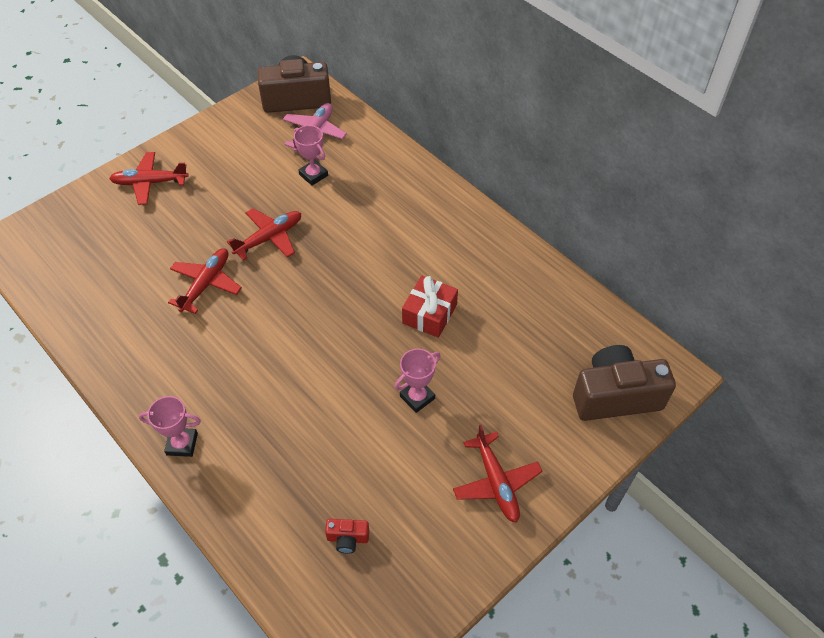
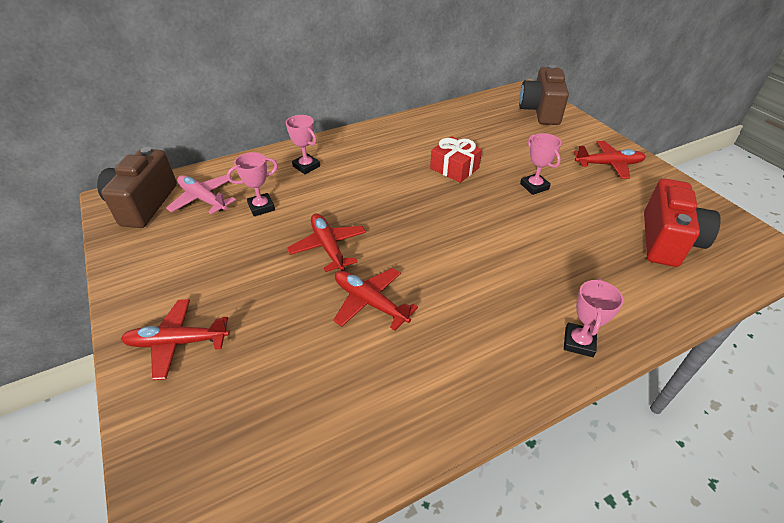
camera: 75 degrees left, 10 degrees down
(150, 183) = (177, 342): red plane -> red plane turned 75 degrees clockwise
(347, 538) = (667, 240): red camera -> red camera, size x2.34
(389, 186) = (306, 166): none -> pink trophy

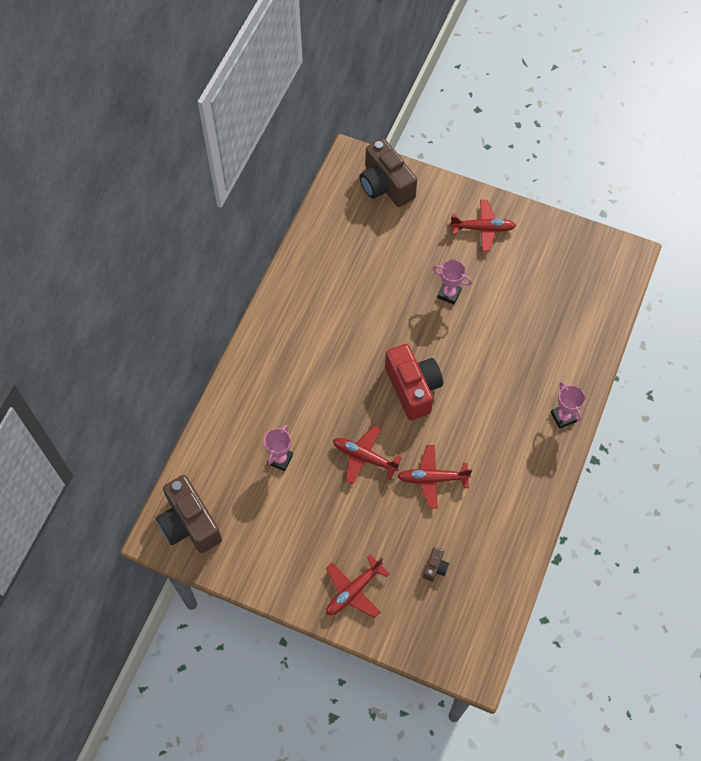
camera: 40 degrees left, 20 degrees up
(203, 199) = (228, 485): pink plane -> none
(276, 385) = (435, 567): none -> brown camera
(306, 166) = (265, 394): pink trophy -> none
(454, 168) = (378, 314): red gift -> none
(608, 165) = (483, 228): red plane -> red plane turned 45 degrees clockwise
(667, 240) = (564, 291): red camera -> red camera (413, 388)

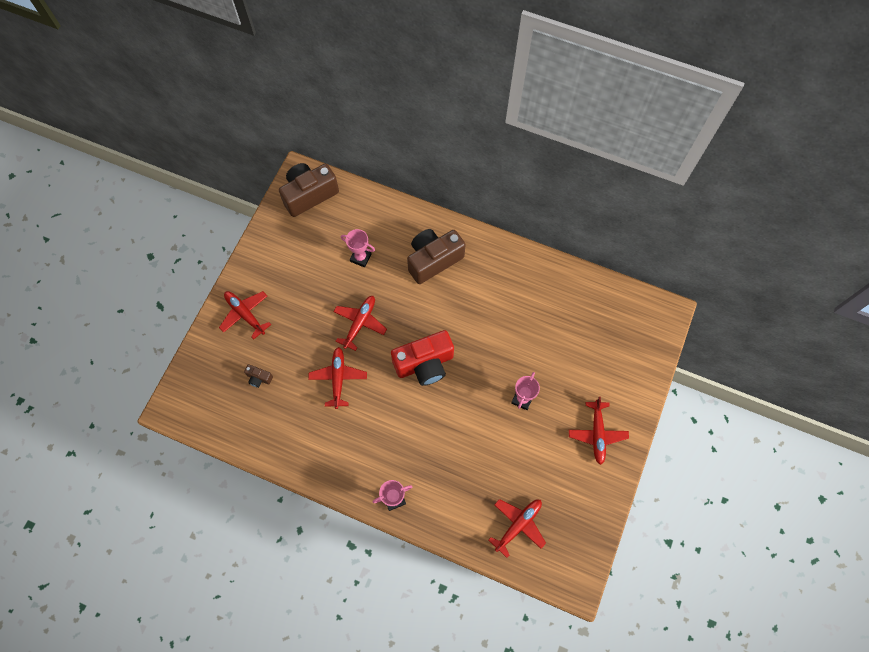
camera: 90 degrees right, 5 degrees up
(385, 185) = (639, 344): brown camera -> brown camera (433, 260)
(579, 302) = (518, 525): none -> red plane

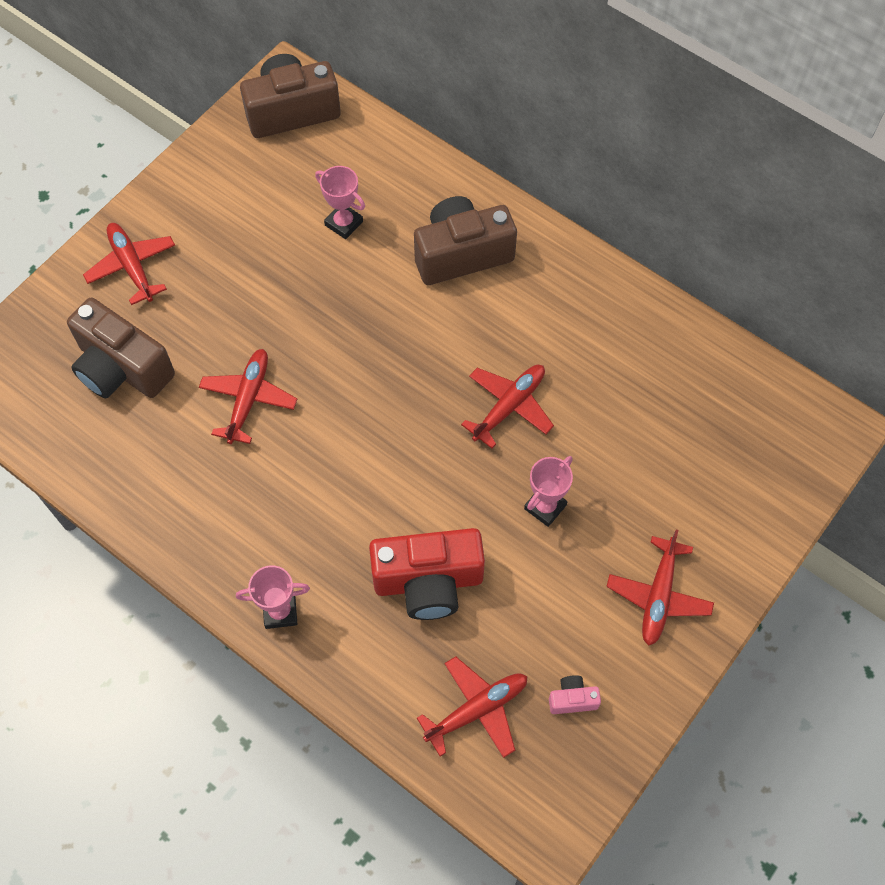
camera: 15 degrees right, 5 degrees down
(259, 378) = (122, 368): brown camera -> brown camera, size x2.34
(360, 323) = (311, 323): red plane -> red plane (509, 406)
(424, 364) = (397, 411): red camera -> red camera (428, 582)
(567, 505) = (572, 699): none -> pink camera

